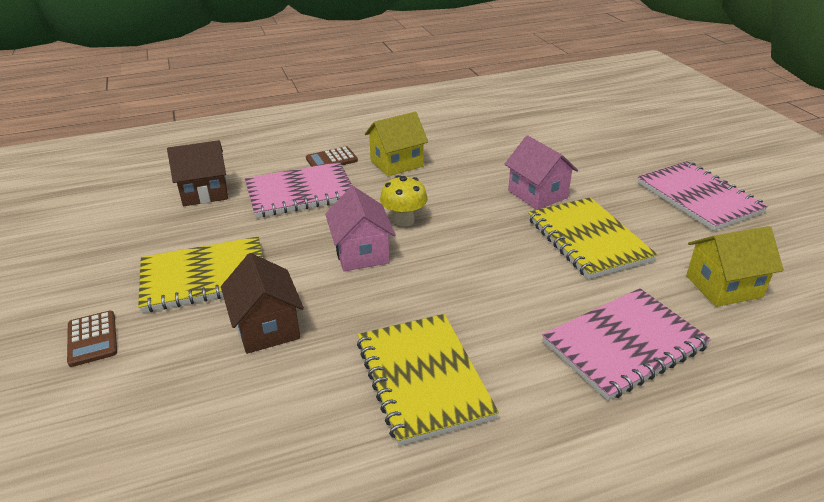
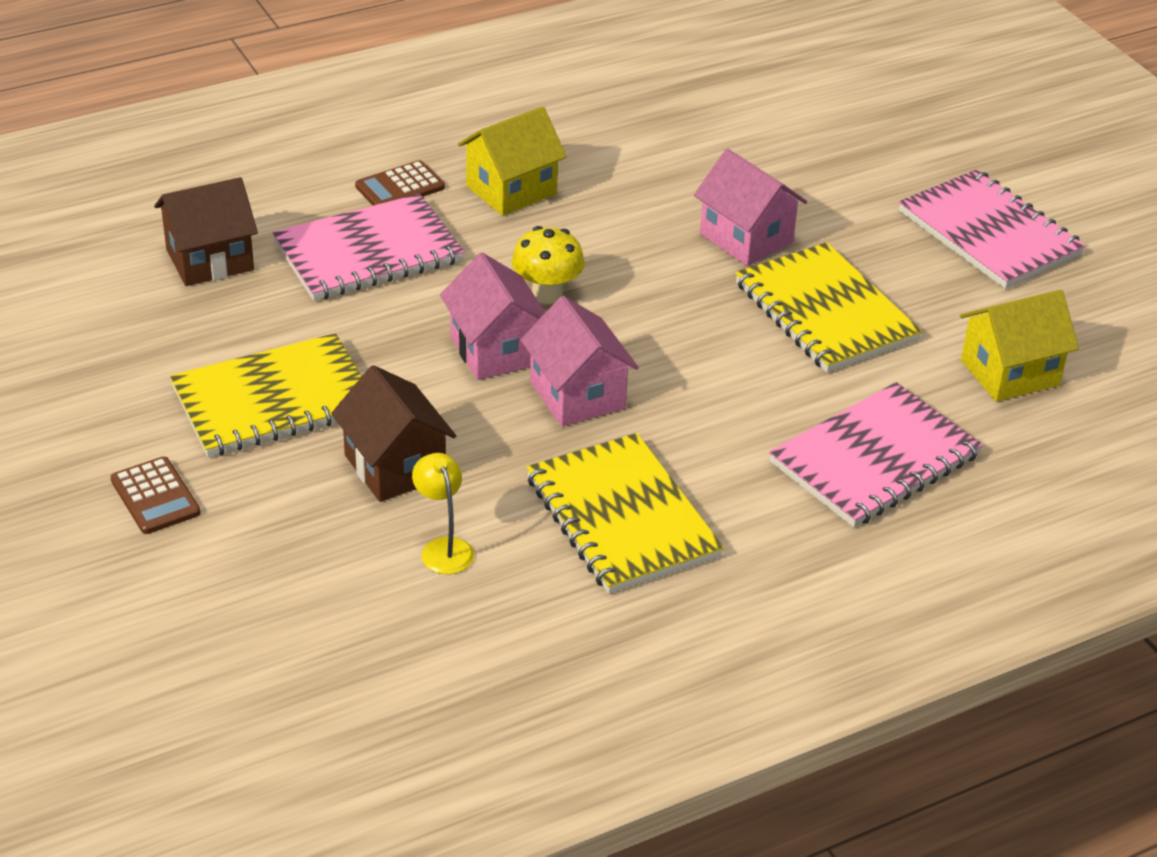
camera: 10 degrees left, 5 degrees up
(280, 394) = (443, 548): none -> yellow lamp
(409, 285) = (577, 395): none -> pink house

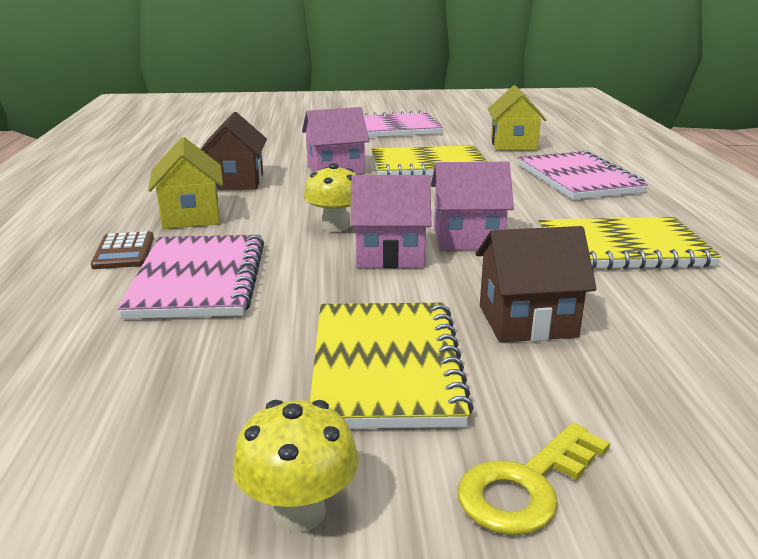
camera: 65 degrees left, 15 degrees down
(92, 406) = (299, 512): none -> yellow mushroom
(155, 496) = (526, 486): brown calculator -> yellow key
(210, 260) = (98, 363): brown house -> brown house (236, 181)
(443, 548) = (652, 319): yellow lamp -> none

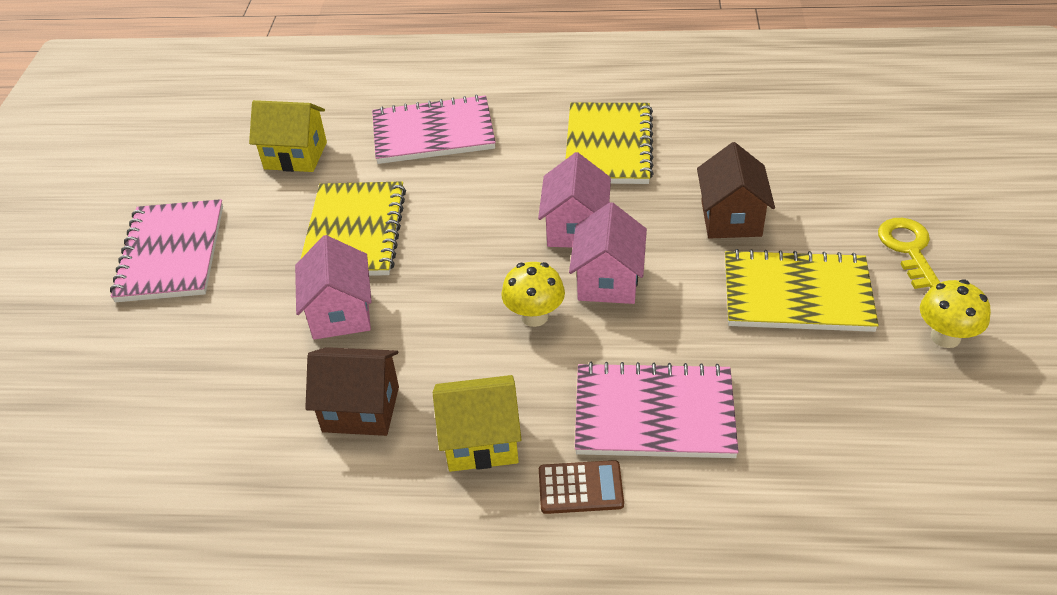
camera: 80 degrees left, 20 degrees up
(526, 486) = (908, 249): yellow key -> yellow key turned 150 degrees counterclockwise

